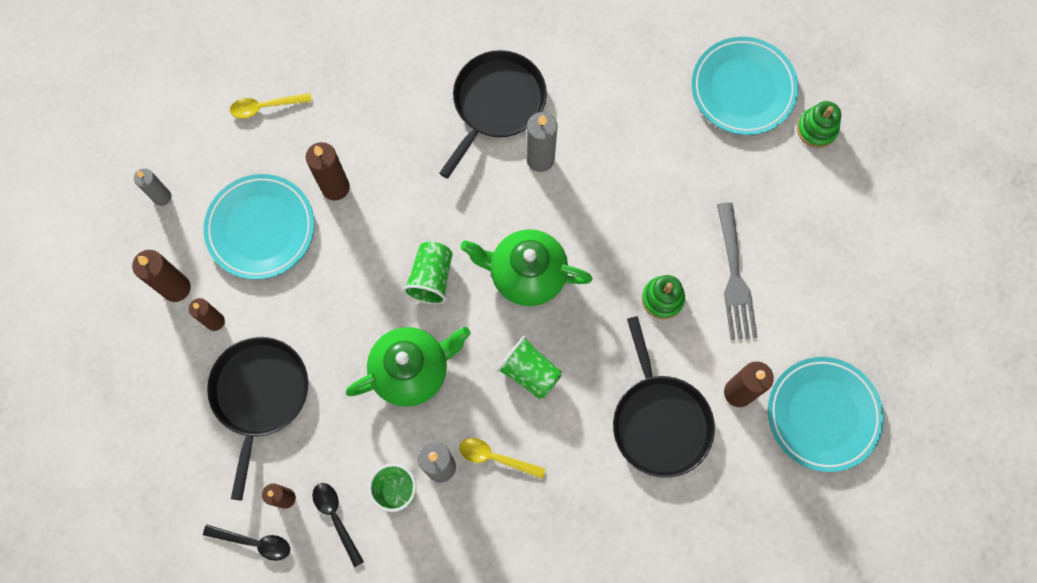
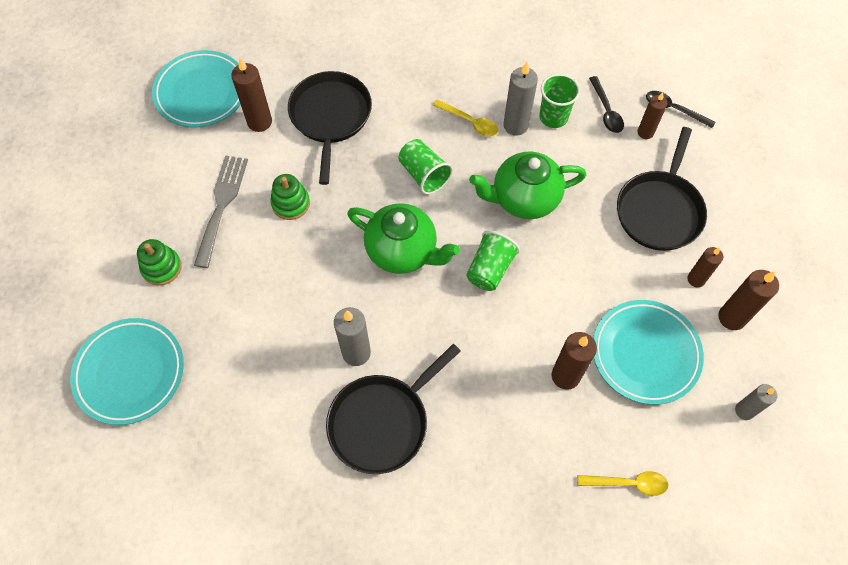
camera: 165 degrees left, 10 degrees down
(816, 129) = (81, 314): green stacking toy -> green stacking toy (161, 267)

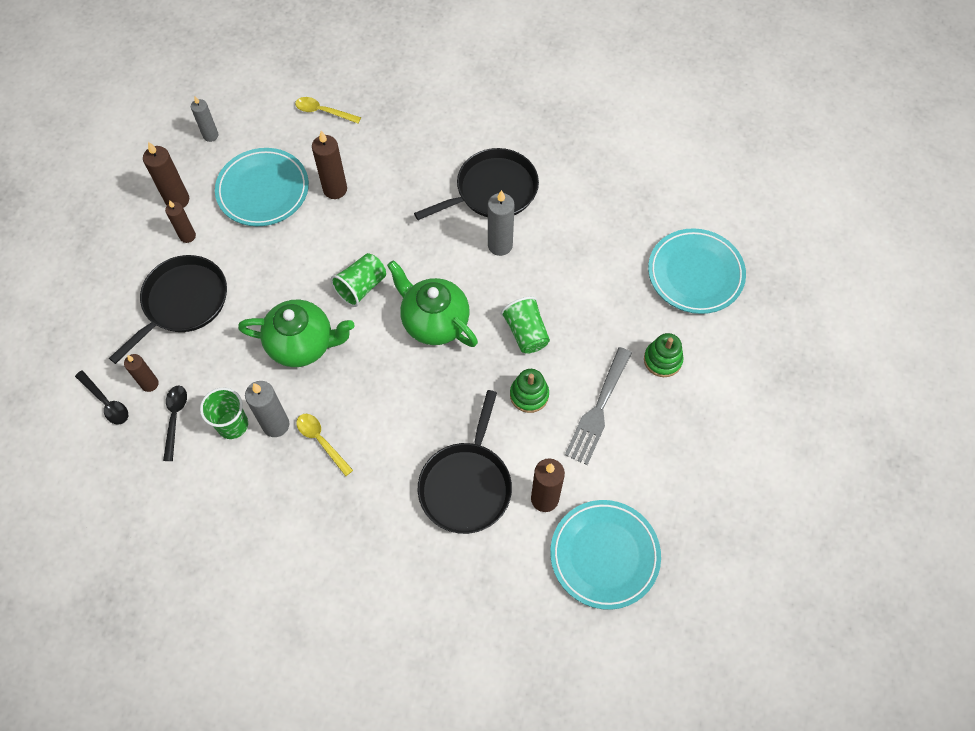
camera: 165 degrees left, 0 degrees up
(424, 174) = (389, 393): green cup -> green cup (526, 333)

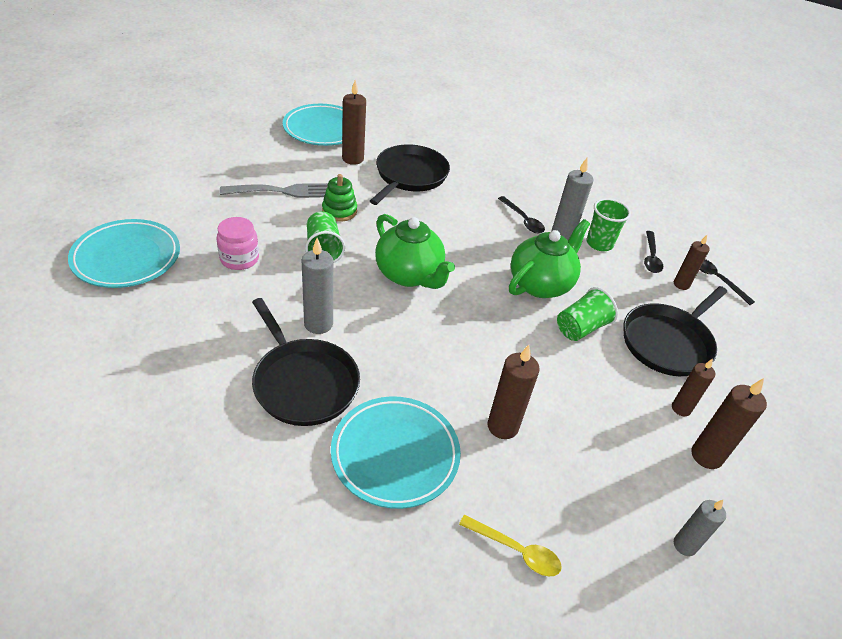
camera: 175 degrees left, 20 degrees down
(263, 190) = (596, 445): turquoise plate -> turquoise plate (395, 454)
(302, 344) = (540, 284): green teapot -> green teapot turned 120 degrees clockwise
(321, 441) = (523, 220): yellow spoon -> black spoon
(361, 287) = (479, 317): green cup -> green cup (581, 328)
(492, 191) = (303, 383): black pan -> black pan turned 105 degrees counterclockwise
(598, 299) = (239, 259): none -> pink jar
(598, 410) = (285, 191): grey fork -> grey fork turned 45 degrees clockwise
(662, 360) = (209, 208): green stacking toy -> none

